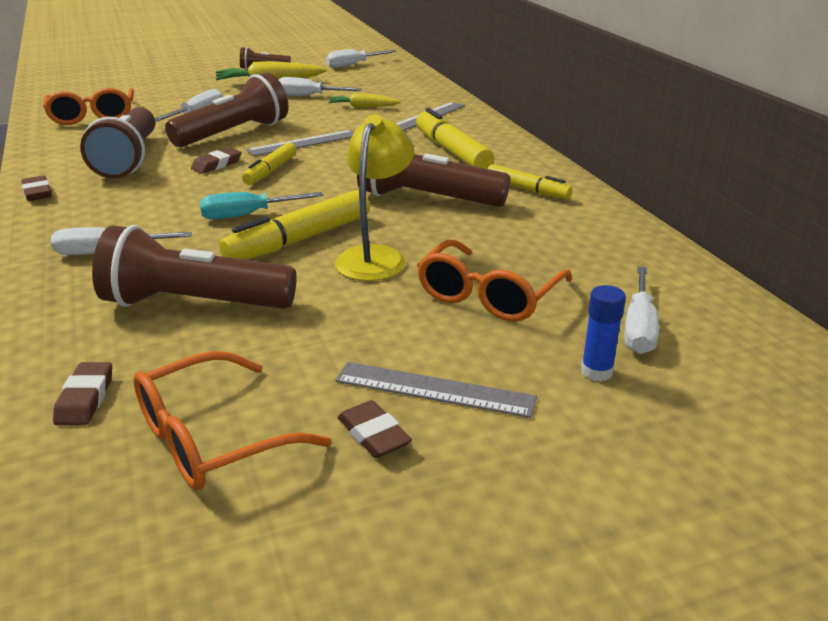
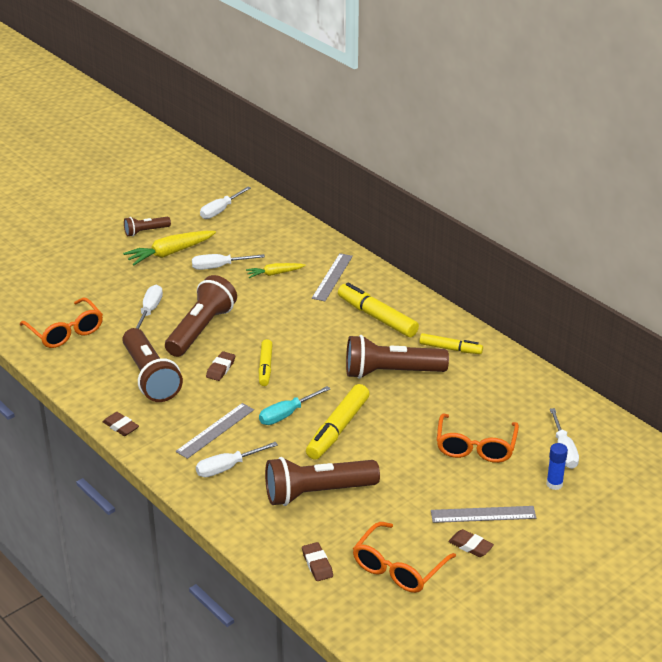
camera: 20 degrees left, 5 degrees up
(303, 143) = (263, 330): grey ruler -> grey ruler (215, 430)
(375, 257) = (394, 432): yellow lamp -> none

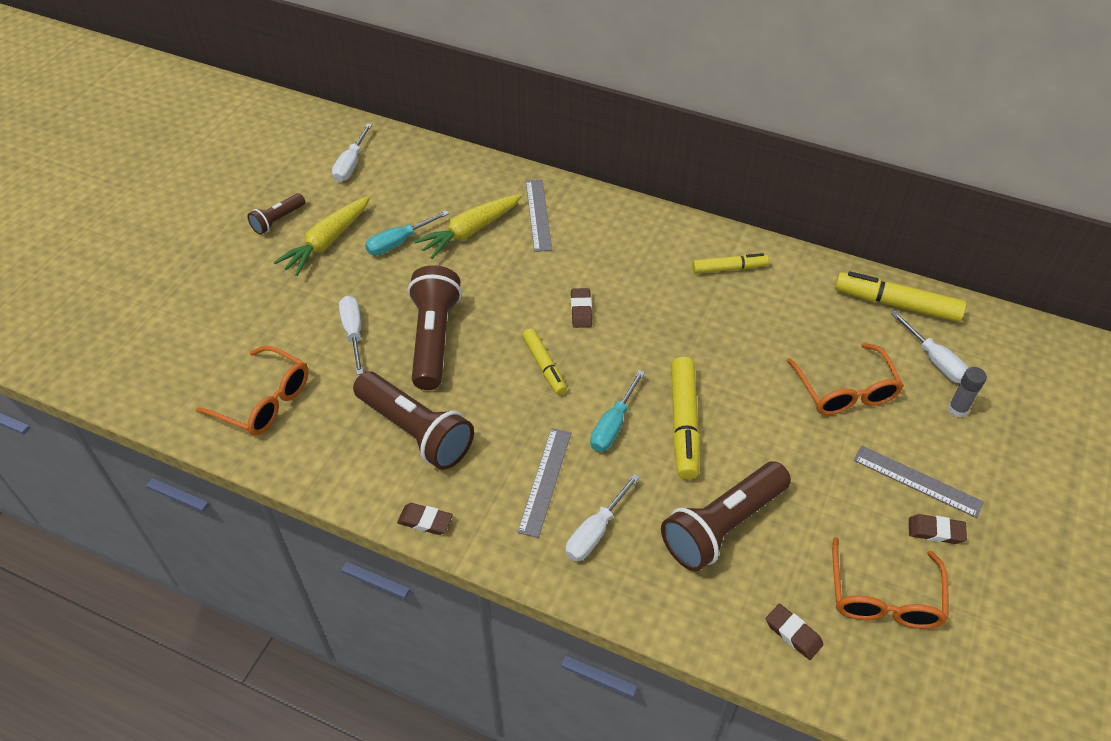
camera: 25 degrees left, 15 degrees up
(219, 267) = (398, 242): white screwdriver -> turquoise screwdriver
(221, 368) = (493, 387): brown eraser -> brown eraser (581, 310)
(274, 274) = (470, 231): yellow carrot -> yellow carrot, size x1.66
(377, 317) = (623, 253): yellow marker -> yellow marker (896, 304)
(391, 372) = (688, 322): brown flashlight -> none
(483, 514) = (917, 481): grey ruler -> grey ruler turned 60 degrees clockwise
(554, 484) = (957, 409): blue glue stick -> grey glue stick

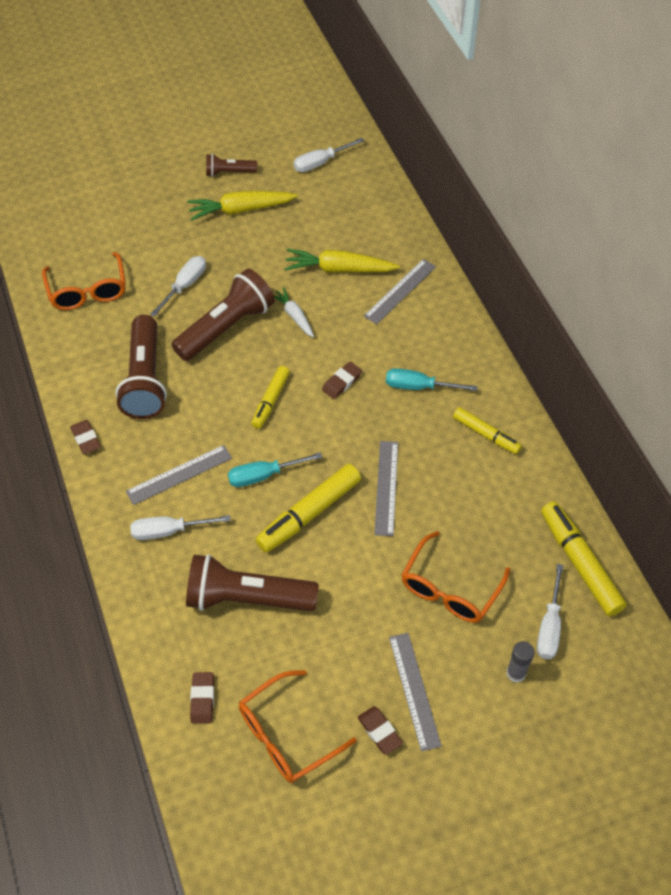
camera: 45 degrees right, 5 degrees up
(398, 242) = (284, 243): turquoise screwdriver -> turquoise screwdriver (418, 387)
(479, 290) = (294, 316): none -> white carrot
(712, 358) = (386, 487): none -> grey ruler

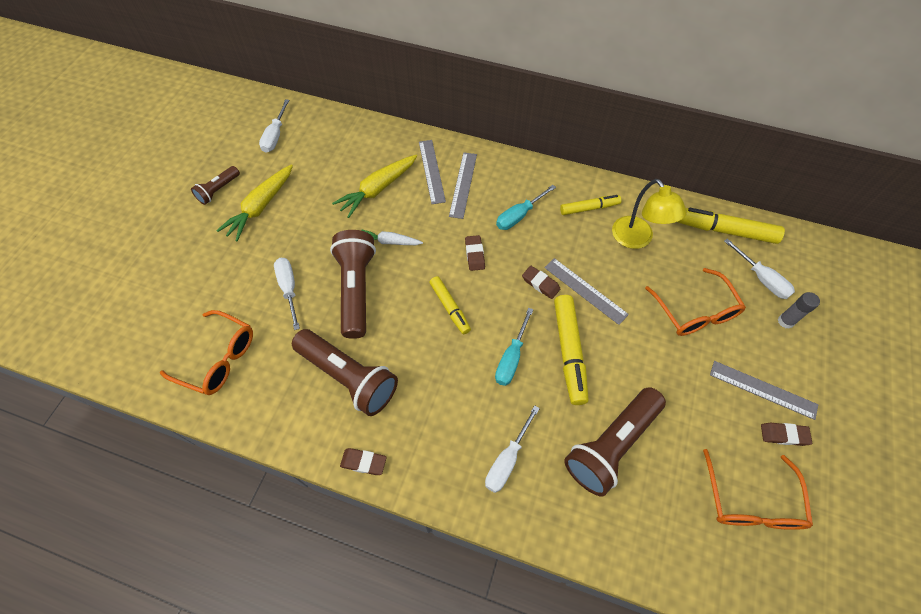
camera: 50 degrees left, 5 degrees up
(179, 474) = (461, 415): grey ruler -> grey ruler (463, 184)
(202, 699) = (681, 543): brown eraser -> brown eraser (540, 284)
(489, 494) = (637, 239): none -> yellow lamp

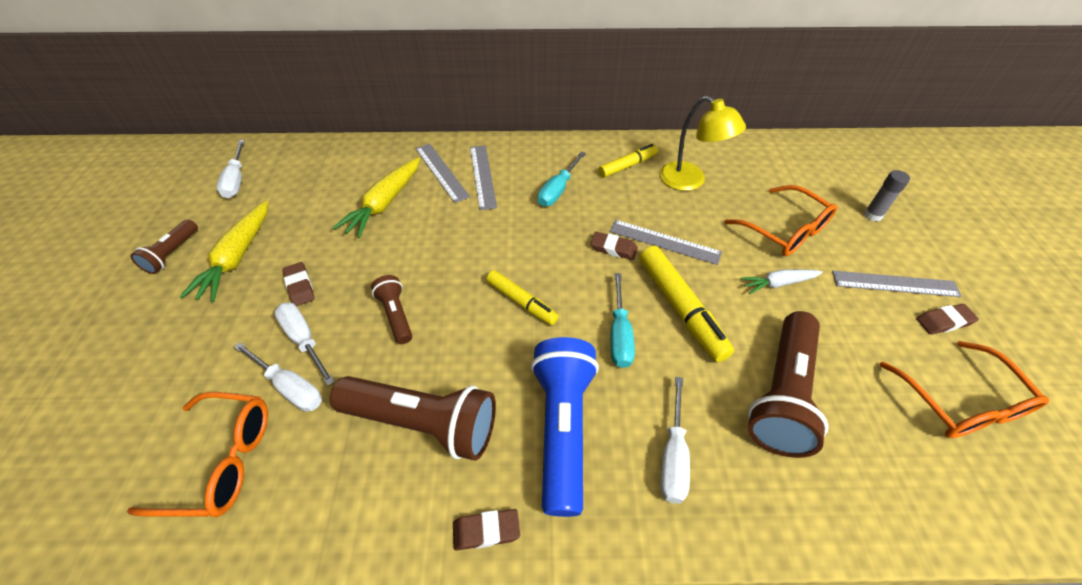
camera: 20 degrees left, 10 degrees down
(356, 289) = (396, 315): brown flashlight -> brown flashlight, size x0.52
(390, 242) = (420, 253): white carrot -> white carrot (778, 283)
(440, 413) = (562, 427): none -> blue flashlight
(474, 254) = (526, 239): brown eraser -> brown eraser (300, 286)
(724, 231) = (768, 153): yellow marker -> none
(761, 279) = (827, 185): white screwdriver -> white screwdriver (290, 387)

